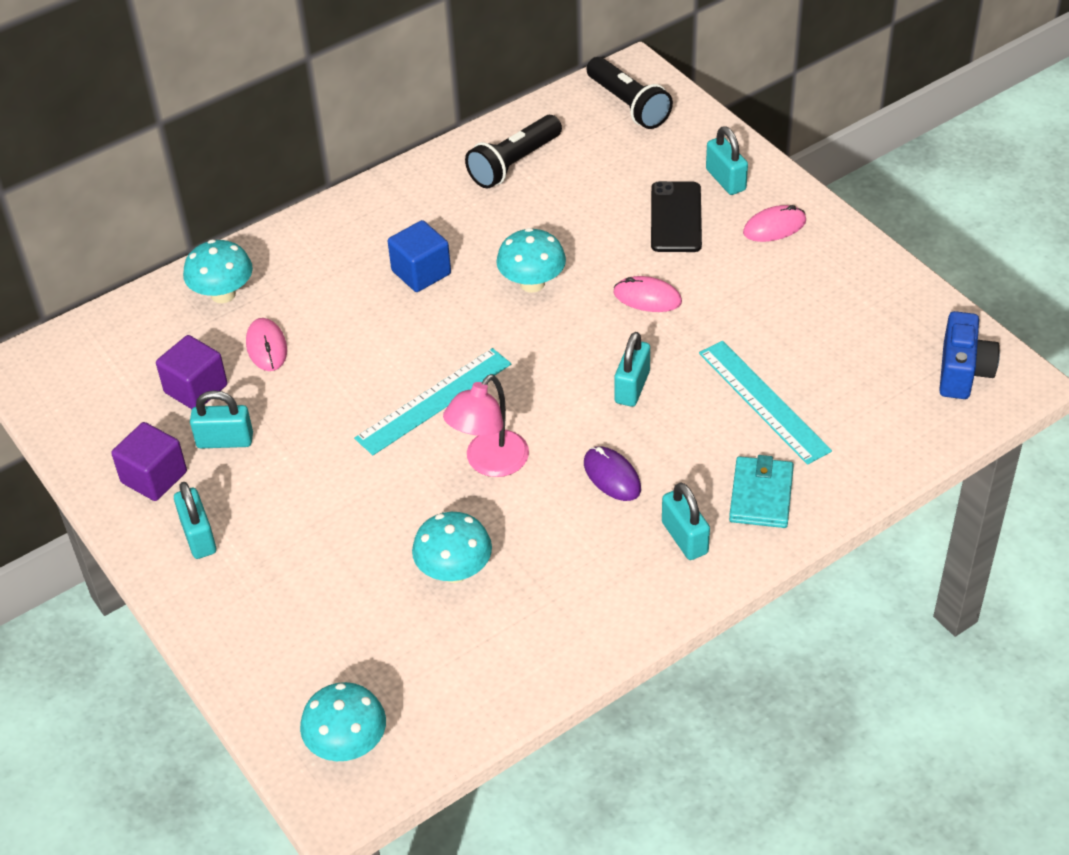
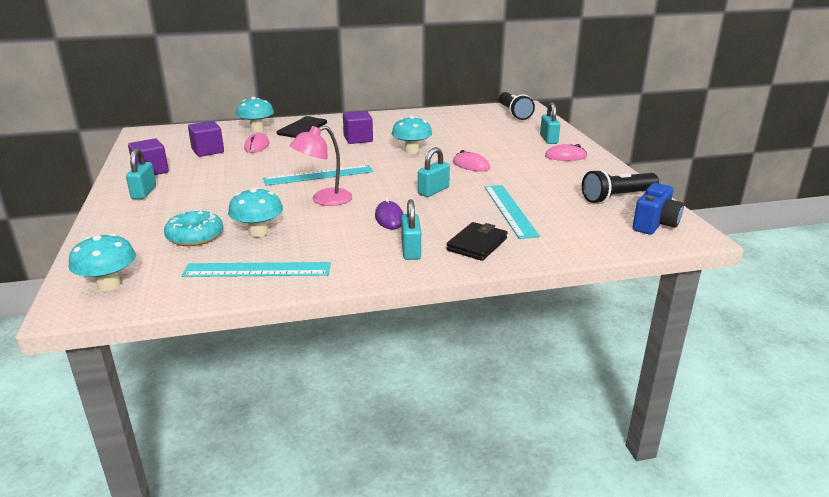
camera: 20 degrees right, 20 degrees down
(225, 441) = (199, 167): turquoise padlock -> none
(372, 610) = (195, 236): none -> turquoise donut
(421, 272) = (358, 139): blue cube -> purple cube
(514, 163) = (438, 119): black flashlight -> black flashlight (617, 197)
(515, 647) = (257, 270): none -> turquoise ruler
(675, 217) = (510, 145): black phone -> black phone (302, 128)
(761, 495) = (477, 244): turquoise wallet -> black wallet

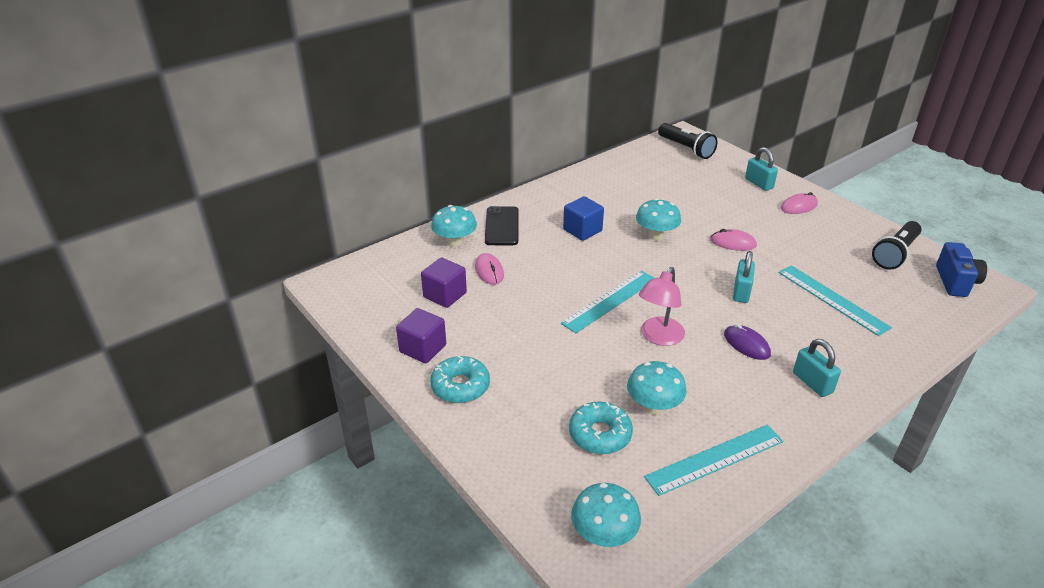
camera: 25 degrees left, 10 degrees up
(144, 192) = (460, 386): turquoise padlock -> turquoise donut
(358, 139) = (582, 230): purple cube -> blue cube
(477, 244) = (855, 355): black wallet -> none

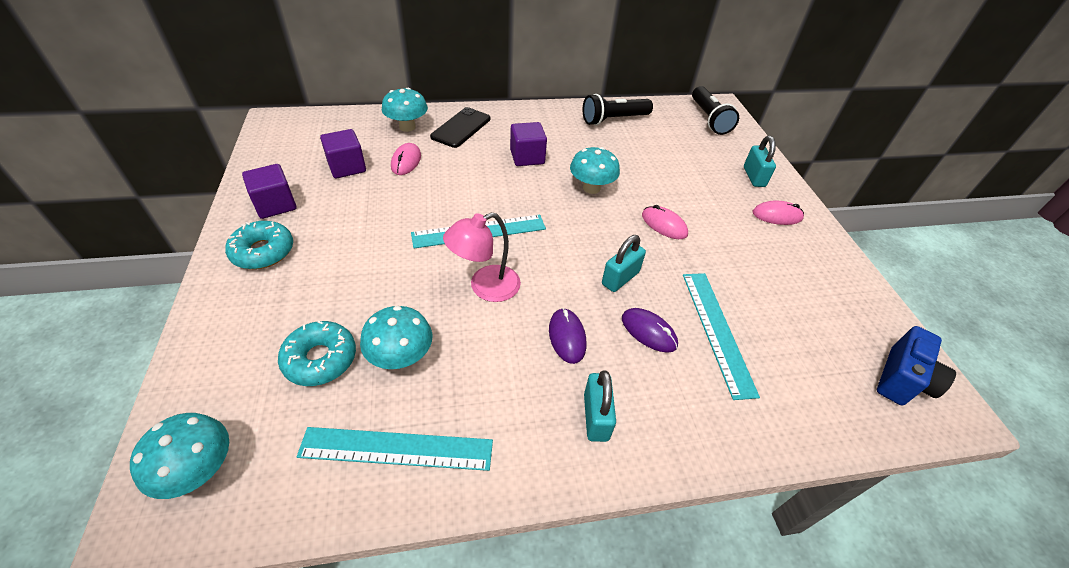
camera: 25 degrees right, 10 degrees up
(582, 230) = (527, 157): blue cube -> purple cube
(793, 318) = (648, 331): none -> purple mouse
(895, 254) = (848, 312): black flashlight -> black flashlight (613, 119)

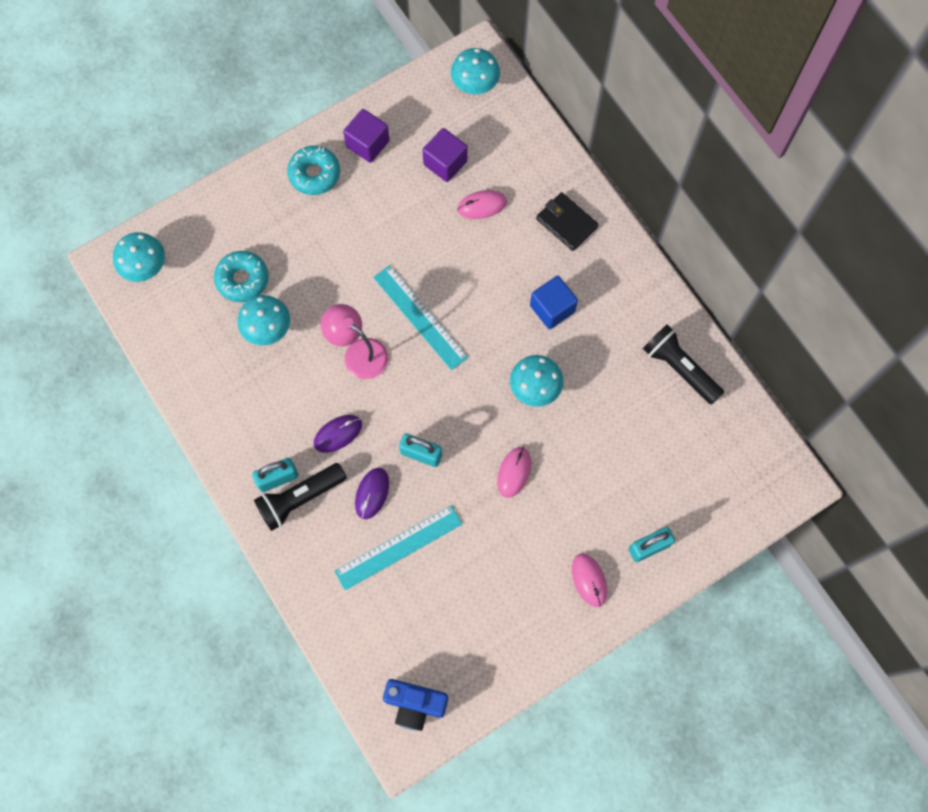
camera: 70 degrees right, 25 degrees up
(397, 449) = (202, 365): turquoise ruler -> none
(407, 127) = (538, 174): turquoise mushroom -> turquoise mushroom (475, 85)
(461, 128) = (566, 223): black phone -> black wallet
(527, 157) = (552, 308): purple cube -> blue cube
(709, 119) = (749, 475): black flashlight -> black flashlight (300, 498)

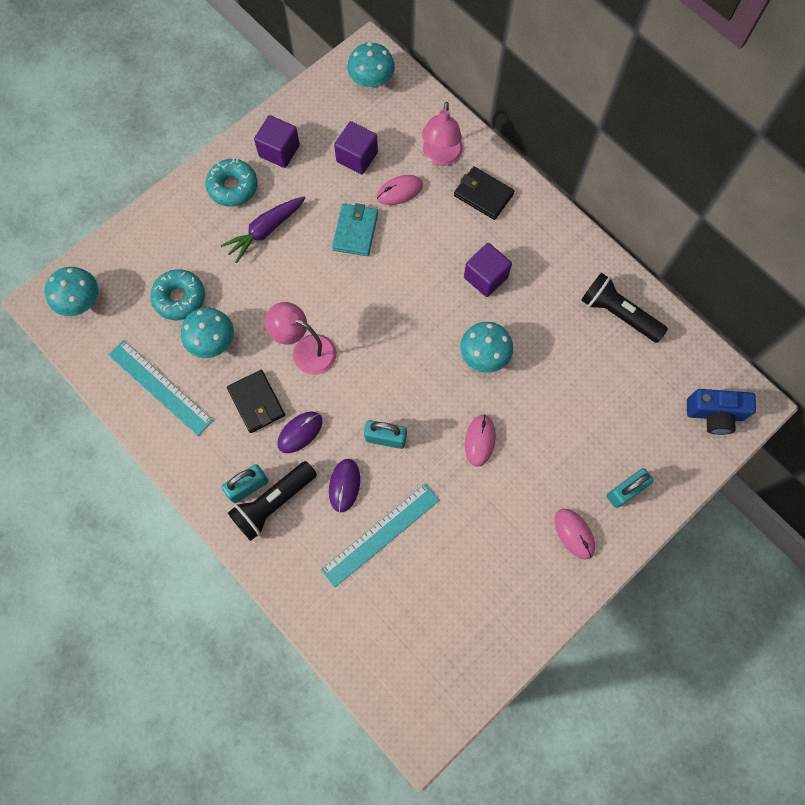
camera: 10 degrees left, 0 degrees up
(300, 397) = (256, 402): none -> black wallet
(339, 225) = (265, 231): none -> purple carrot
(415, 704) = (426, 690): blue camera -> blue camera (714, 414)
(420, 317) = (360, 306): turquoise ruler -> turquoise ruler (160, 387)
(429, 240) = (355, 231): none -> turquoise wallet
(531, 176) = (441, 156): none -> pink lamp
(552, 308) = (485, 277): blue cube -> purple cube

